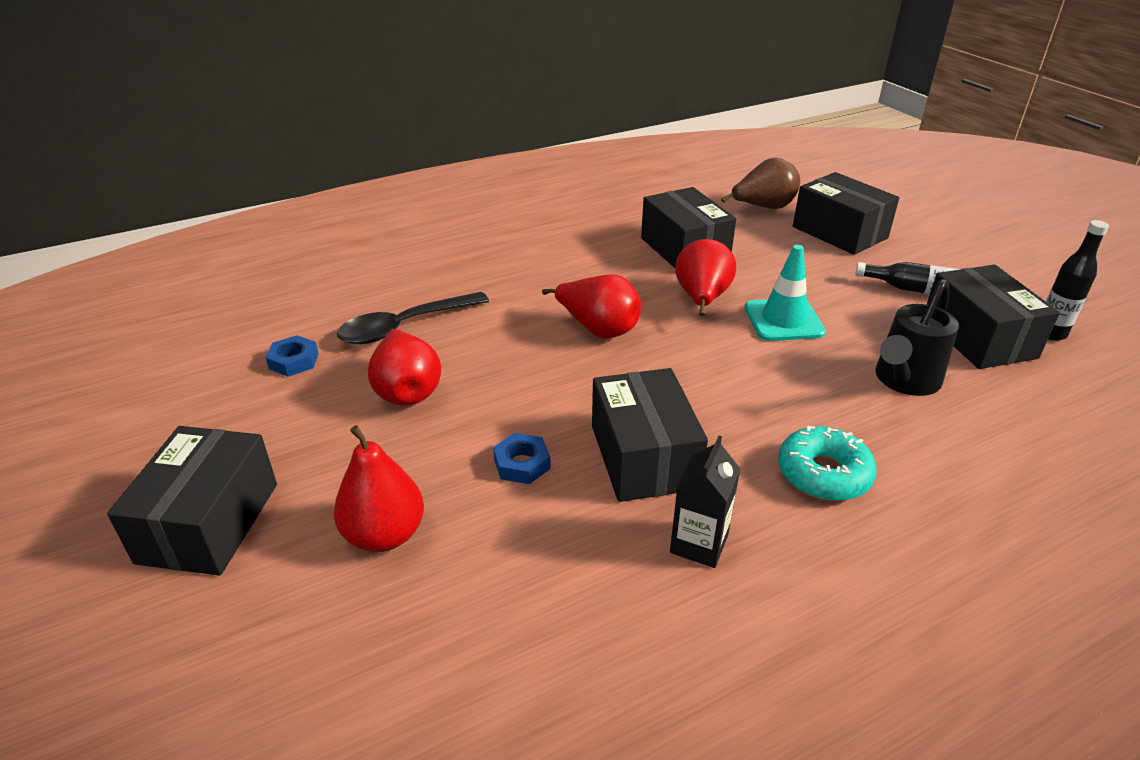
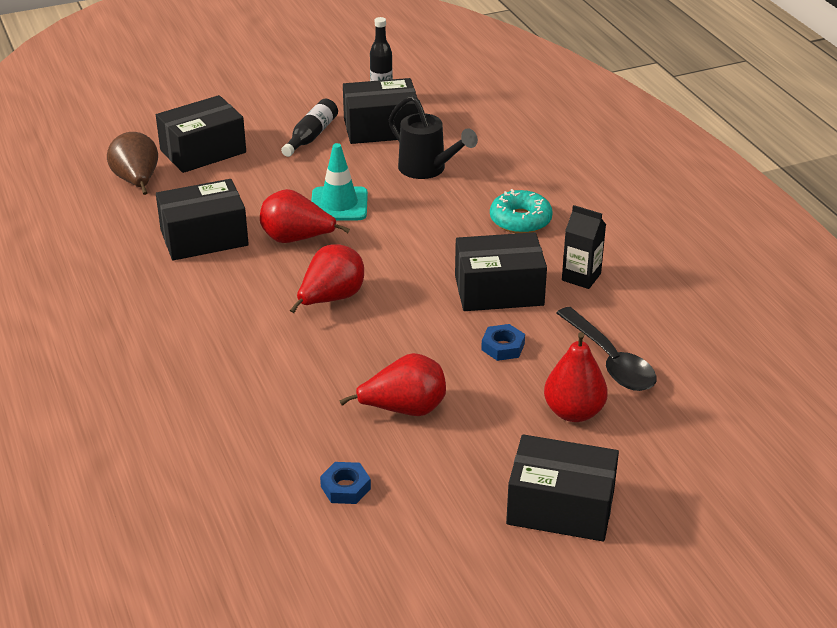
camera: 85 degrees left, 0 degrees up
(404, 327) = (300, 416): black spoon -> black spoon (610, 360)

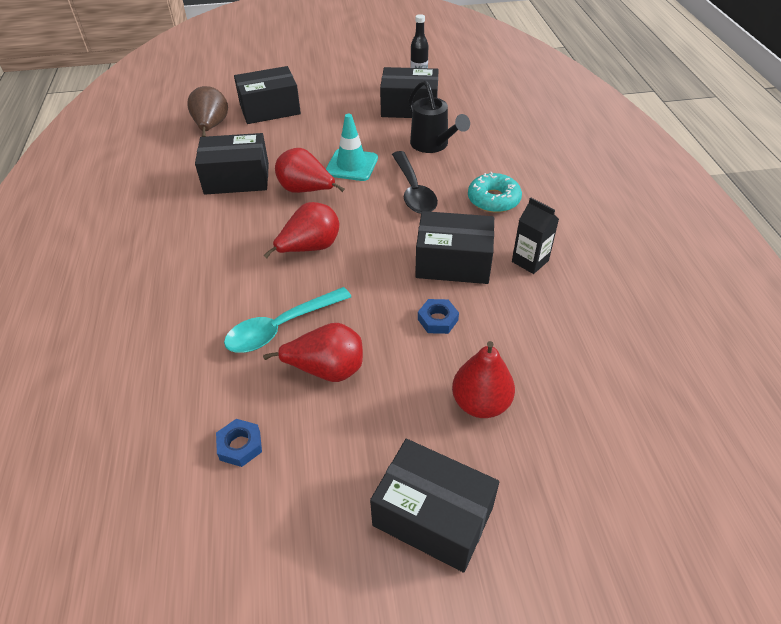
camera: 15 degrees right, 10 degrees up
(311, 136) = (354, 107): black bottle -> none
(336, 380) = (281, 328): none -> turquoise spoon
(610, 360) = (532, 352): black spoon -> black spoon (413, 191)

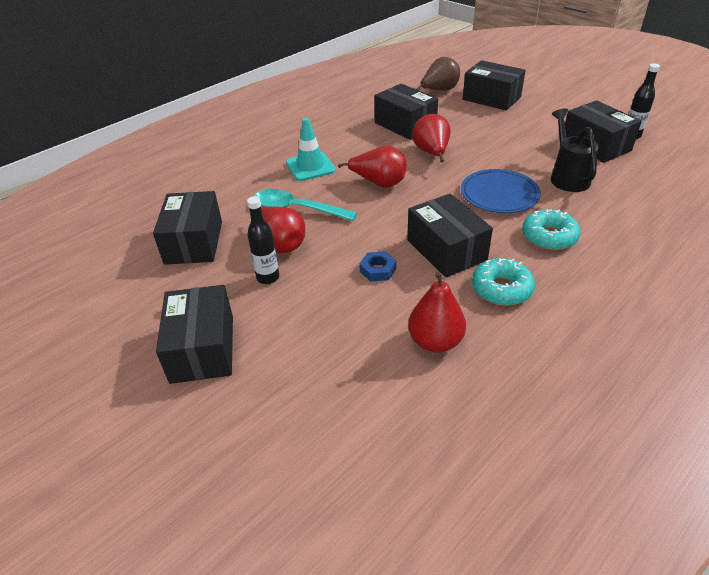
camera: 55 degrees right, 5 degrees down
(240, 445) = (194, 242): blue nut -> black box
(351, 165) = (485, 156): turquoise traffic cone -> turquoise traffic cone (310, 167)
(371, 407) = (268, 277): none -> black bottle
(413, 191) = (499, 195): black spoon -> blue plate
(432, 145) = (567, 177): black watering can -> black watering can turned 150 degrees clockwise
(480, 403) = (319, 328): red pear -> red pear (435, 341)
(530, 261) = (501, 289): black carton -> turquoise donut

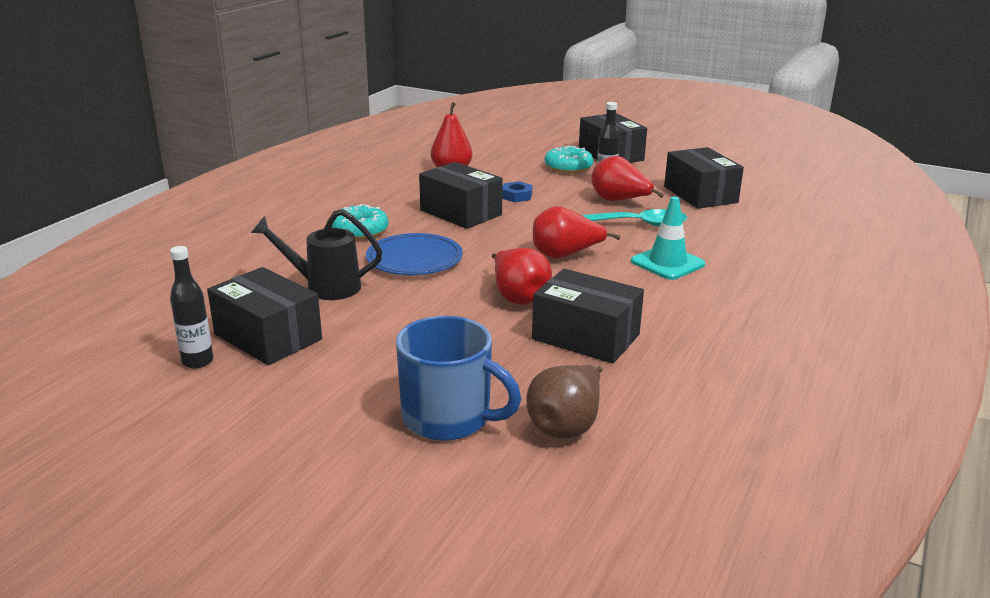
camera: 160 degrees right, 15 degrees down
(491, 98) = (448, 418): black box -> blue mug
(501, 289) = (405, 197): turquoise donut -> turquoise donut (568, 167)
(567, 177) = (325, 287): black watering can -> black watering can turned 120 degrees clockwise

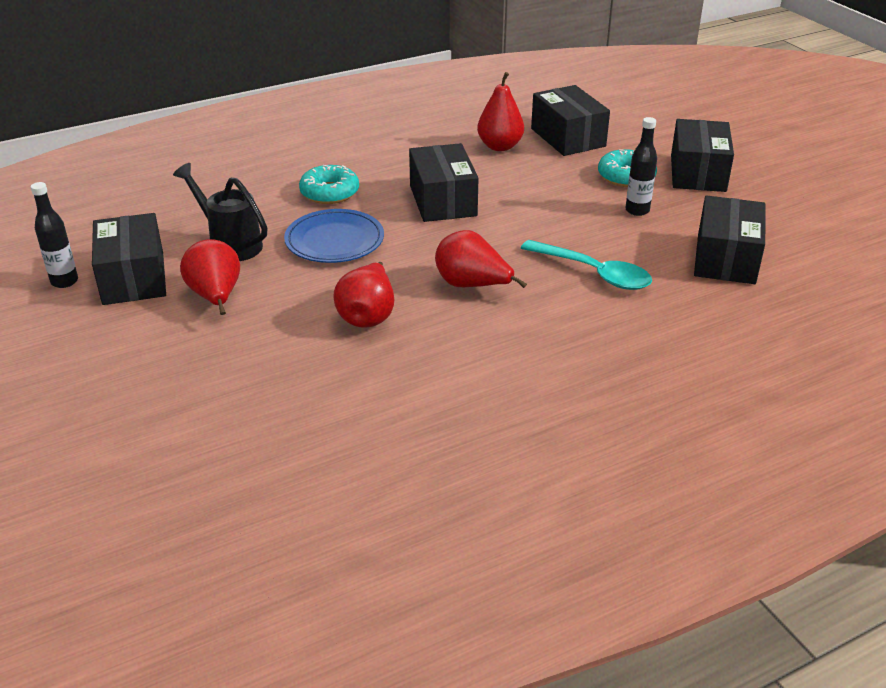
camera: 35 degrees right, 10 degrees up
(448, 418) = (159, 411): blue mug -> none
(516, 196) = (522, 197): blue nut -> none
(566, 425) = (233, 461): brown pear -> none
(585, 337) = (367, 383): black box -> black box (568, 137)
(619, 201) = (620, 238): red pear -> red pear (216, 297)
(667, 263) = (561, 332): turquoise traffic cone -> none

